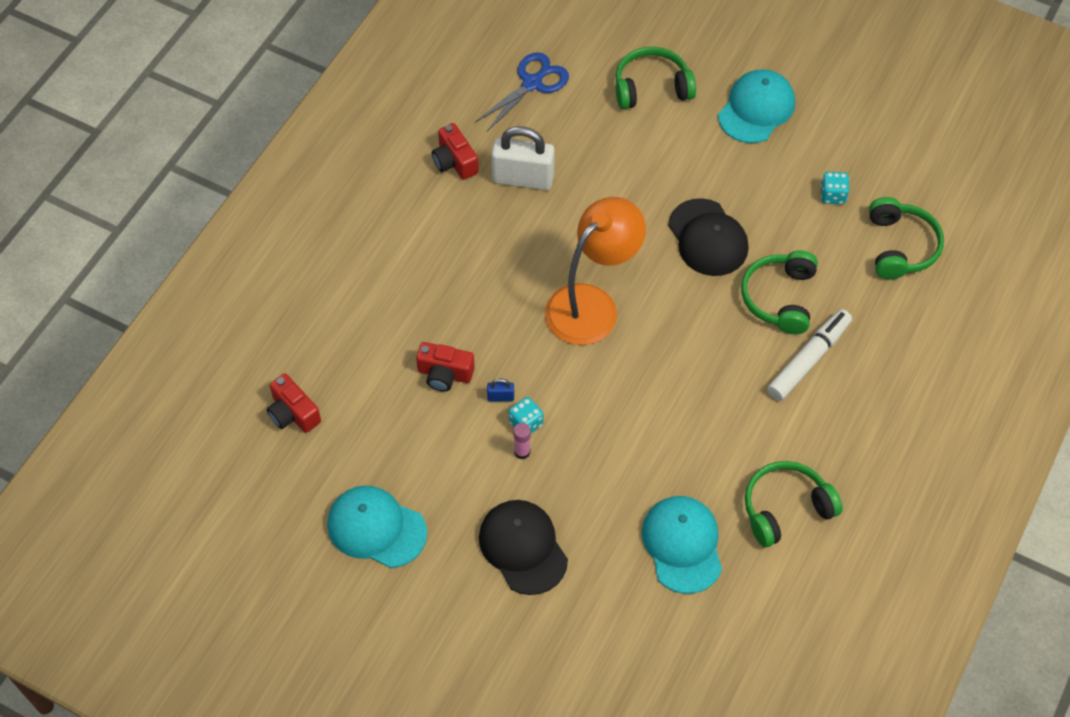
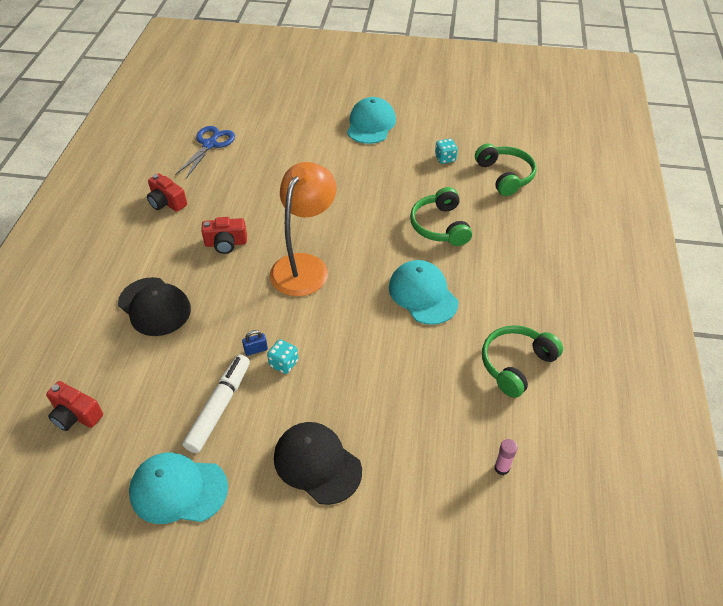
camera: 20 degrees left, 10 degrees down
(444, 374) = (203, 346): red camera -> red camera (226, 243)
(522, 452) = (288, 386): pink glue stick -> pink glue stick (501, 468)
(523, 178) = (222, 200): white padlock -> none
(651, 87) = (295, 128): green headphones -> none
(682, 545) = (450, 418): turquoise cap -> turquoise cap (423, 294)
(708, 238) = (372, 203): black cap -> black cap (154, 306)
(808, 359) = (480, 258): white marker -> white marker (219, 407)

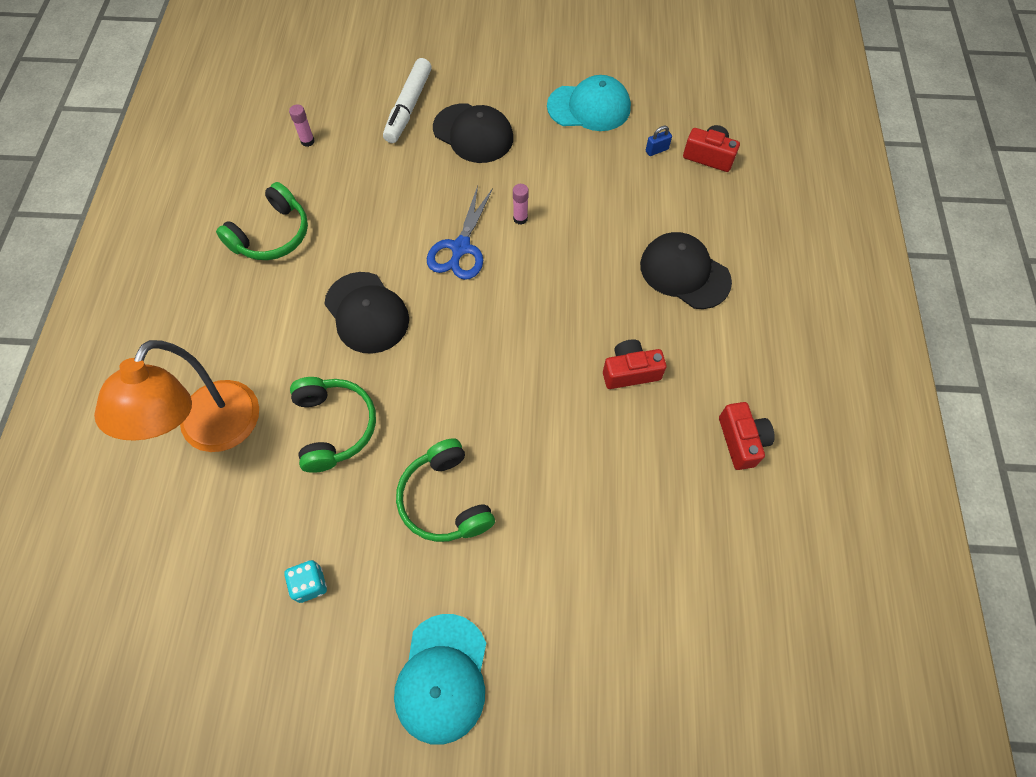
camera: 175 degrees right, 15 degrees up
(167, 202) = (741, 441): red camera -> red camera turned 45 degrees clockwise
(210, 144) = (726, 587): blue scissors -> blue scissors (460, 248)
(219, 407) = (574, 173): white marker -> white marker (408, 107)
(256, 350) = (553, 231): blue padlock -> blue padlock (657, 150)
(284, 363) = (520, 218): turquoise dice -> pink glue stick
(304, 266) = (518, 343): orange lamp -> orange lamp (211, 432)
(423, 294) = (366, 313): turquoise cap -> black cap
(505, 176) = (215, 547): green headphones -> green headphones (445, 500)

